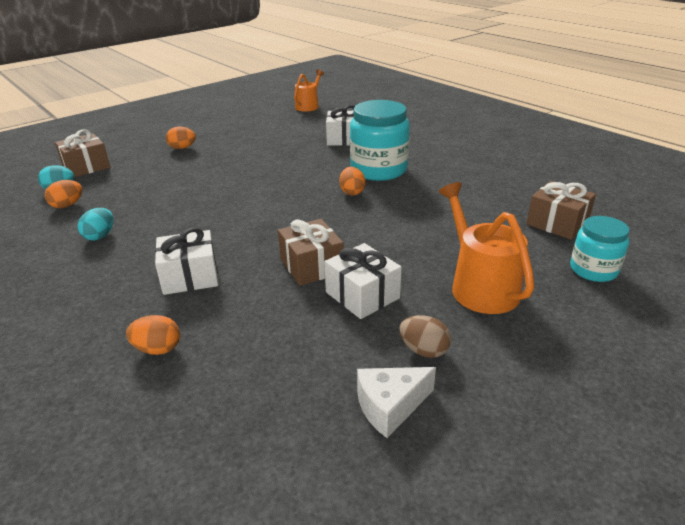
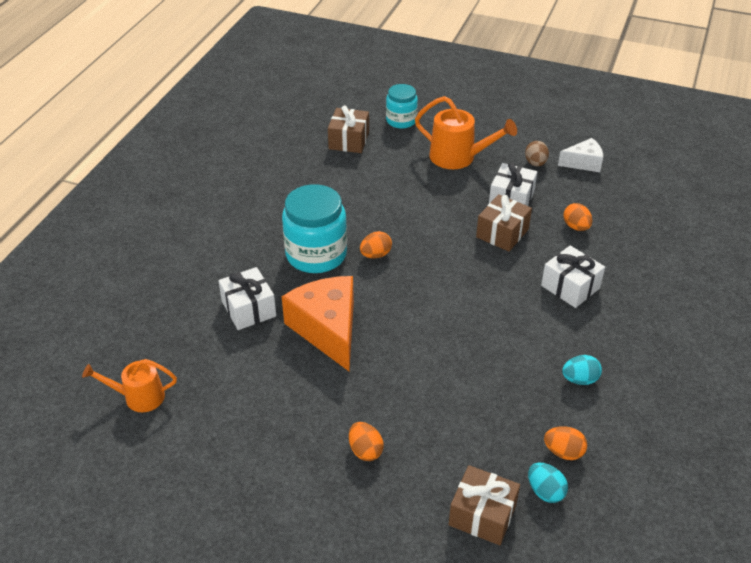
camera: 120 degrees left, 10 degrees up
(158, 349) = (639, 260): orange egg -> orange egg (576, 227)
(292, 157) = (327, 329): none -> orange cheese
(390, 406) = (583, 163): white cheese -> white cheese turned 45 degrees counterclockwise
(480, 286) = (458, 157): orange watering can -> orange watering can turned 105 degrees counterclockwise

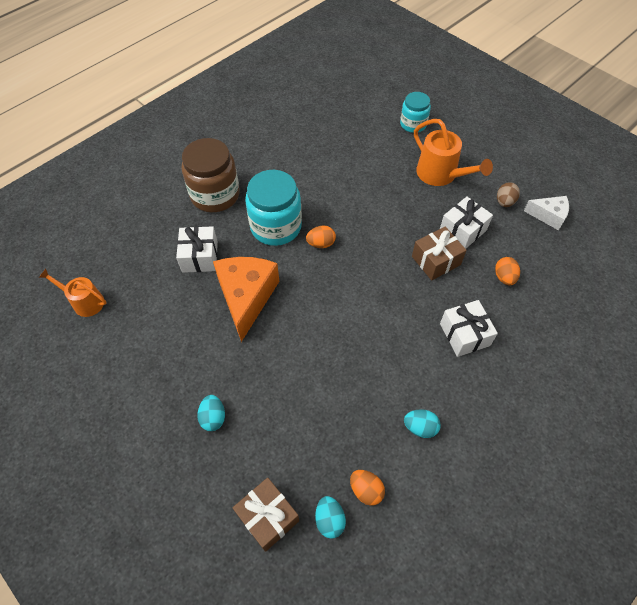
camera: 25 degrees right, 15 degrees up
(226, 246) = (215, 195): none -> brown jar
(349, 140) = (360, 130): brown gift -> none
(365, 450) = (213, 417): orange egg -> turquoise egg

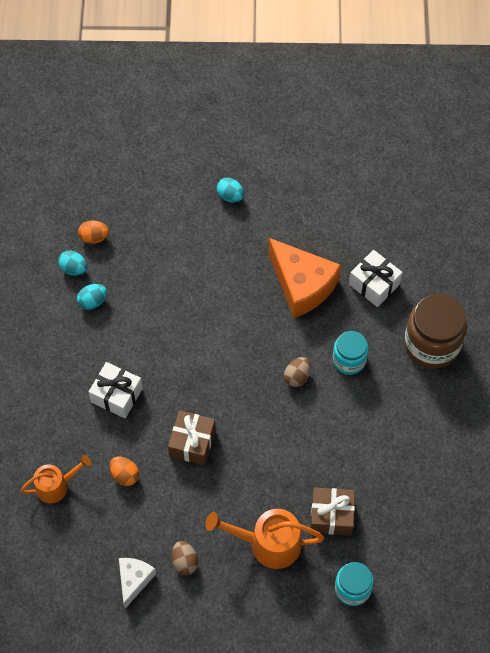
camera: 135 degrees right, 5 degrees up
(85, 302) = (407, 185): orange watering can -> orange watering can (56, 486)
(268, 517) = (138, 177): brown gift -> brown gift (331, 516)
(276, 226) = (349, 360): turquoise jar -> turquoise jar, size x0.59
(321, 244) = (297, 377): orange egg -> brown egg
(329, 520) = (101, 205): turquoise egg -> turquoise egg (74, 269)
(462, 230) = (196, 494): white gift -> none
(548, 216) = (134, 580): white cheese -> white cheese turned 135 degrees clockwise

